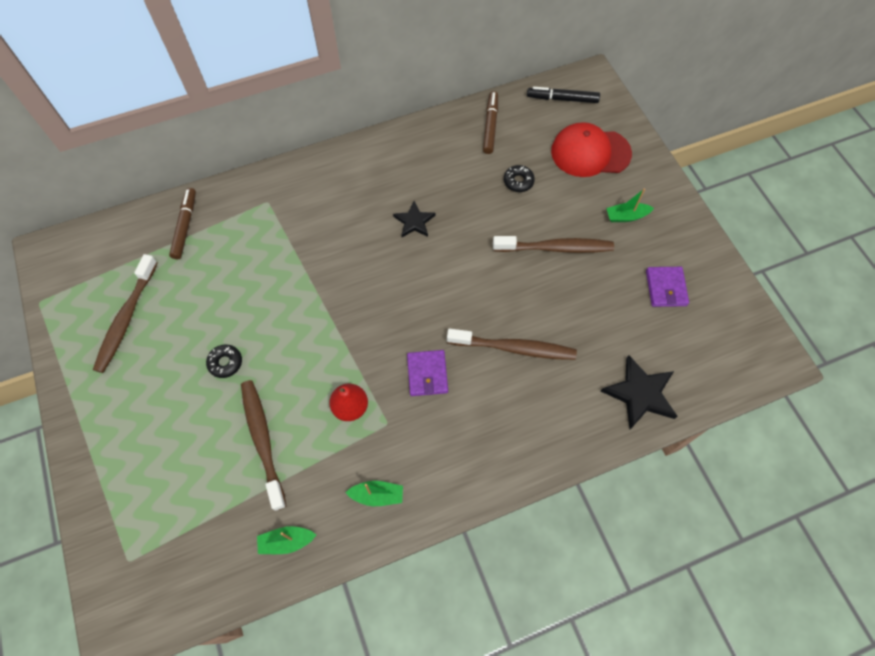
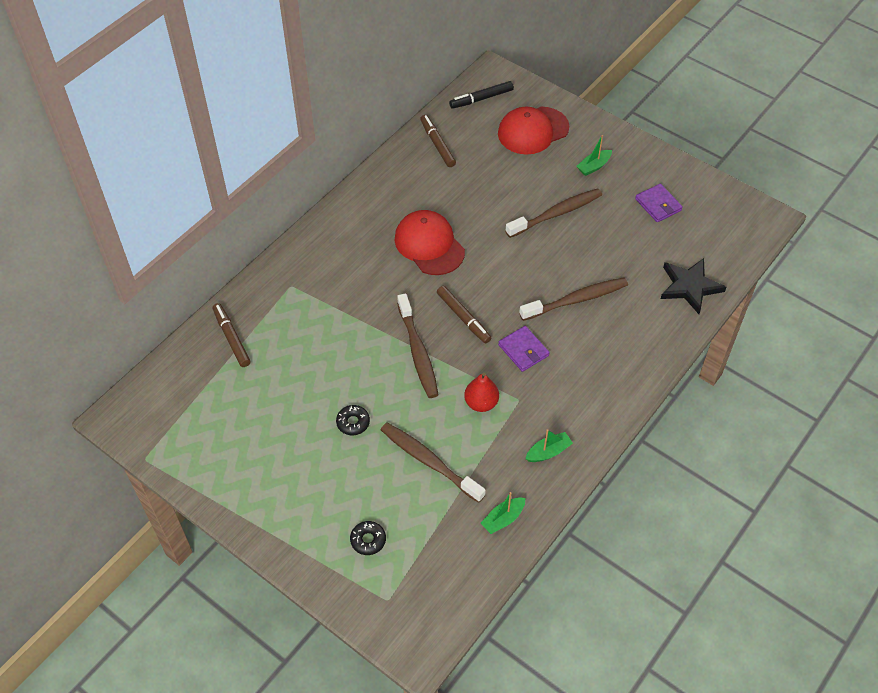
camera: 30 degrees left, 10 degrees down
(126, 318) = (238, 432): brown toothbrush -> brown toothbrush (418, 352)
(395, 310) = (463, 317): none -> brown marker
(414, 221) = (429, 245): black star -> red cap
(518, 181) = (491, 177): black donut -> black donut (368, 540)

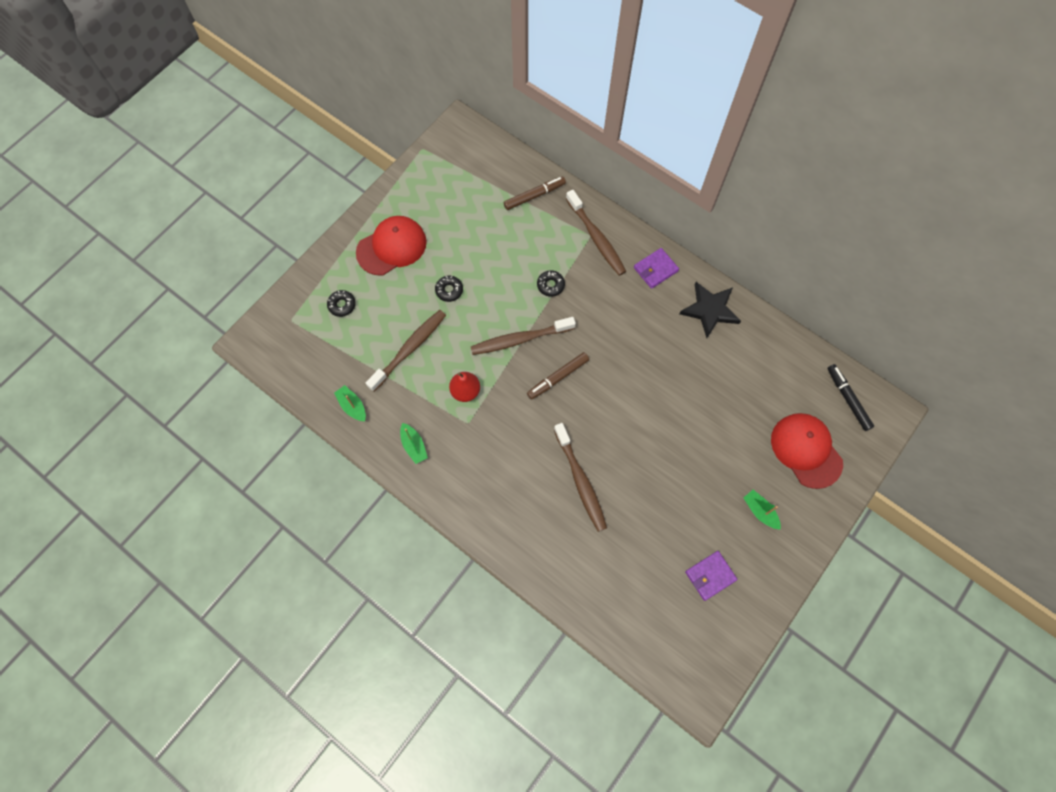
camera: 90 degrees right, 15 degrees up
(351, 323) = (550, 285): none -> black donut
(429, 245) = (642, 348): red cap -> red cap (391, 247)
(437, 144) = (775, 355): brown marker -> none
(523, 350) = (521, 429): purple wallet -> purple wallet (655, 269)
(556, 214) = (690, 468): brown toothbrush -> brown toothbrush (596, 238)
(689, 287) = (600, 596): black star -> black star (710, 310)

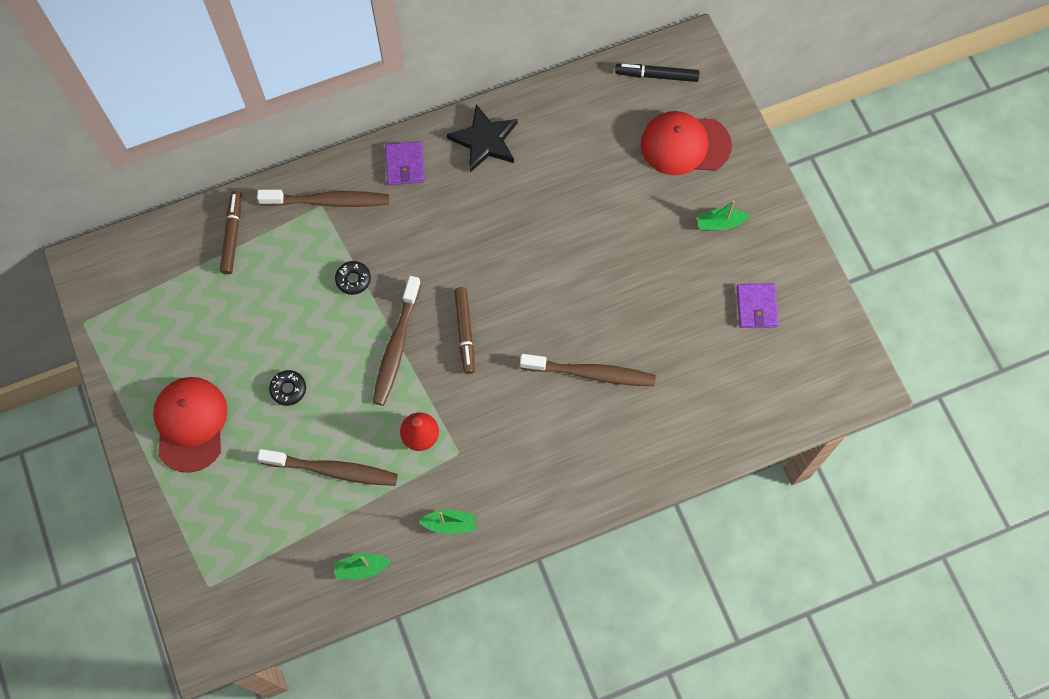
camera: 60 degrees left, 0 degrees up
(342, 305) = (228, 518): black donut -> none
(409, 349) = (332, 470): brown toothbrush -> brown toothbrush turned 120 degrees clockwise

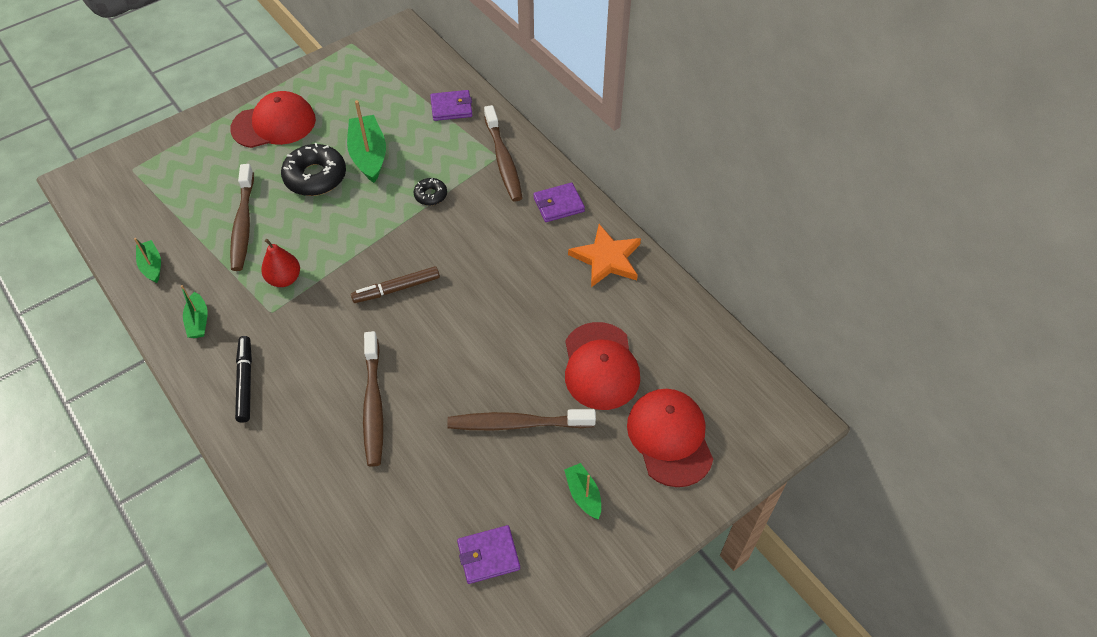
camera: 75 degrees right, 15 degrees down
(232, 235) = (451, 107): brown marker -> purple wallet
(275, 331) = (369, 155): none -> green boat
(288, 389) = (315, 177): black donut -> black donut, size x1.92
(396, 346) = (371, 241): brown toothbrush -> brown toothbrush (517, 424)
(484, 141) = (606, 258): black star -> orange star
(601, 178) = (600, 366): none -> red cap
(657, 76) = (745, 392): black marker -> black marker (245, 382)

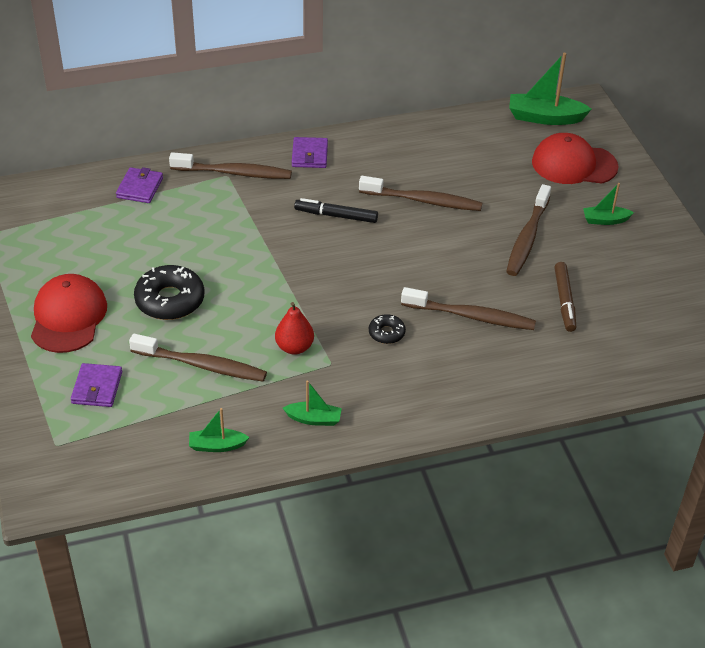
camera: 70 degrees left, 10 degrees down
(245, 382) = (406, 396): black marker -> black marker (336, 216)
(369, 155) = (166, 257): green boat -> green boat (544, 117)
(397, 289) = (350, 274): brown marker -> brown marker (564, 301)
(430, 195) = (248, 228): black donut -> black donut (386, 333)
(488, 556) = (639, 282): purple wallet -> purple wallet (97, 388)
(534, 314) = (423, 201): none -> brown toothbrush
(600, 366) = (493, 179): red cap -> none
(606, 258) = (386, 146): orange star -> none

